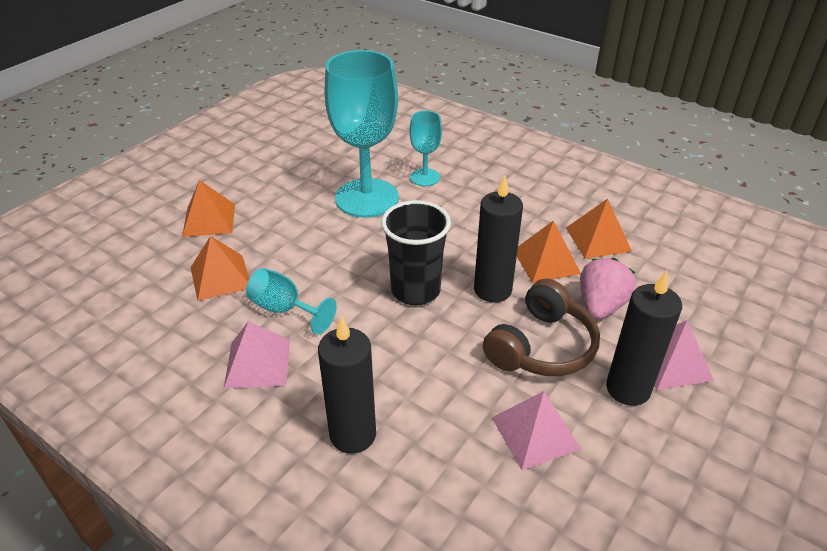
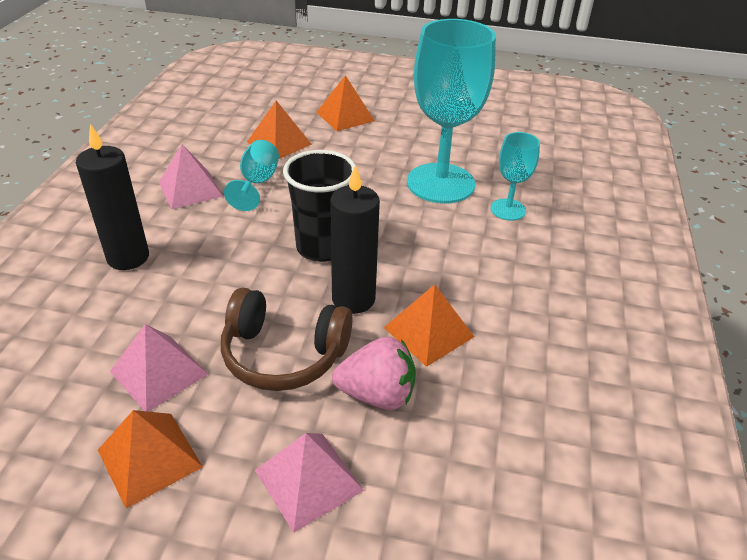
camera: 65 degrees right, 0 degrees up
(598, 239) = (505, 371): orange pyramid -> orange pyramid (149, 458)
(628, 389) = (246, 441): black candle -> none

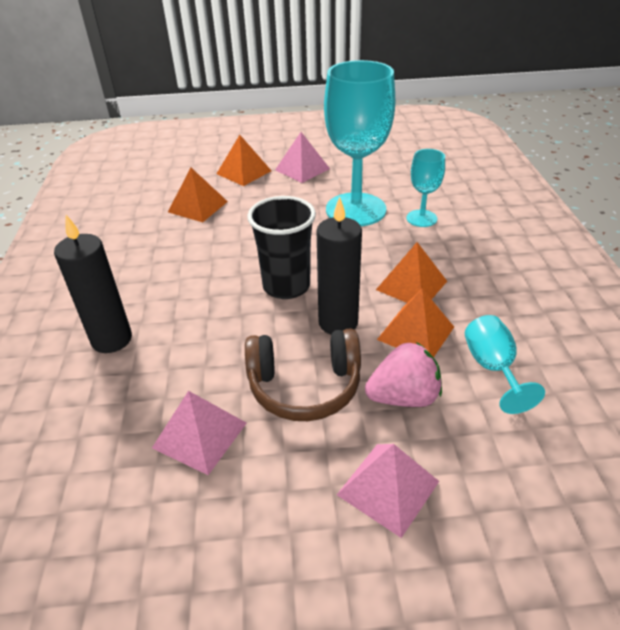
camera: 15 degrees left, 0 degrees up
(149, 458) = (234, 515): orange pyramid -> orange pyramid (411, 285)
(190, 189) = (137, 264): pink pyramid -> pink pyramid (302, 169)
(257, 183) = (197, 245): turquoise goblet -> turquoise goblet (492, 368)

